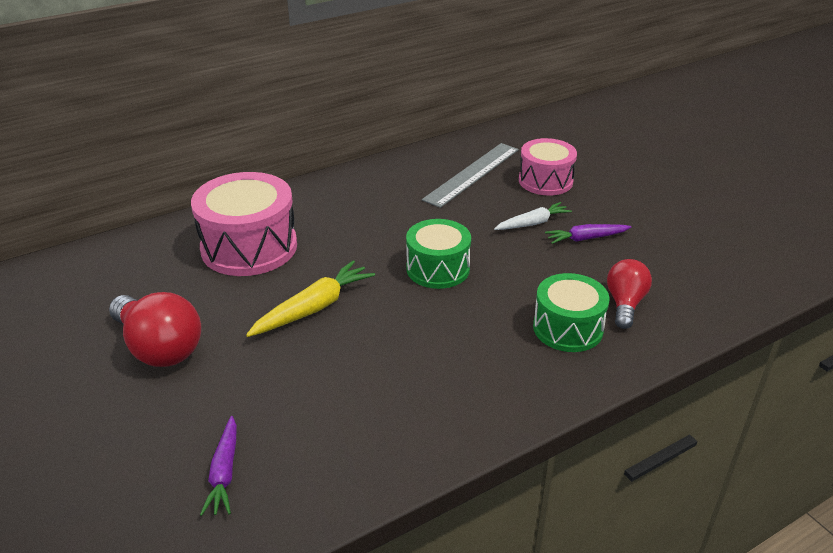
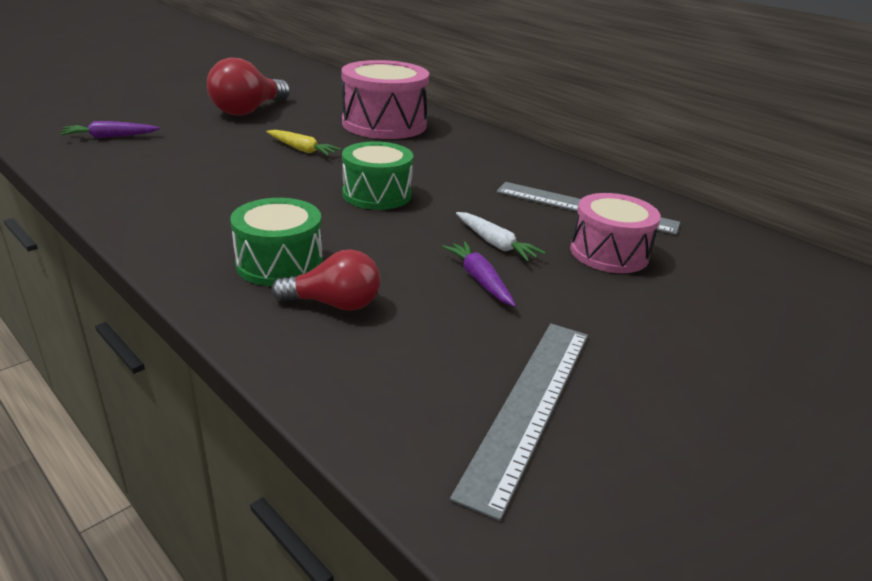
camera: 75 degrees right, 5 degrees down
(313, 308) = (302, 149): yellow carrot -> yellow carrot, size x0.66
(718, 243) = (529, 405): none -> grey ruler

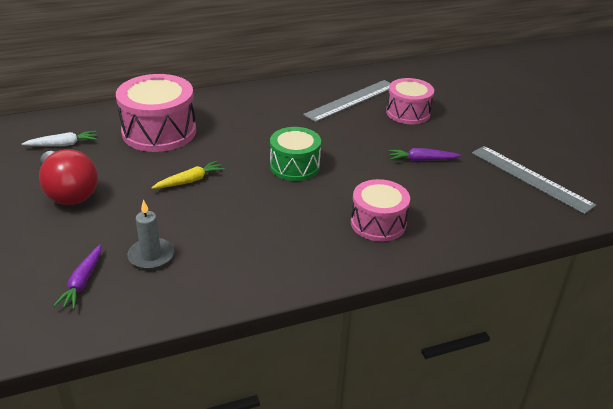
camera: 65 degrees left, 5 degrees up
(159, 154) = (151, 256): none -> grey candle
(279, 263) = (378, 223): green drum -> pink drum
(334, 304) = (432, 212): red light bulb -> none
(495, 244) = (383, 143): white carrot -> white carrot (63, 144)

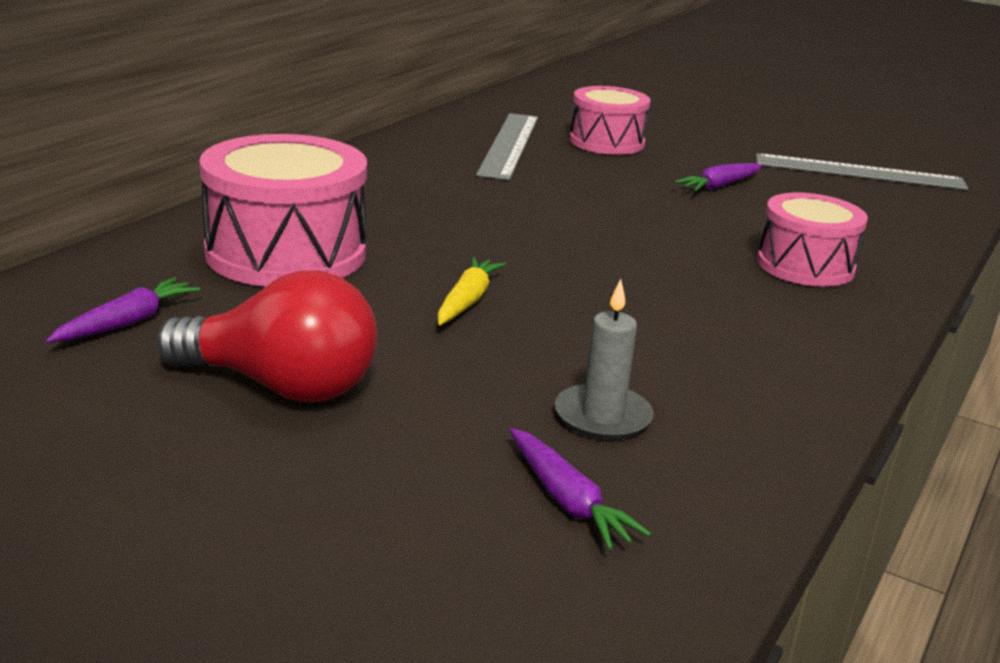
camera: 40 degrees left, 10 degrees down
(63, 144) = (127, 322): white carrot -> purple carrot
(295, 166) = (583, 237): green drum -> none

